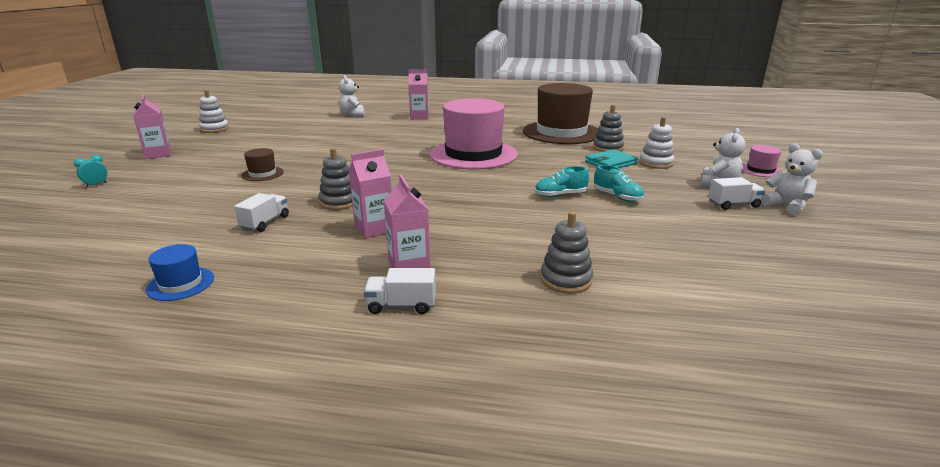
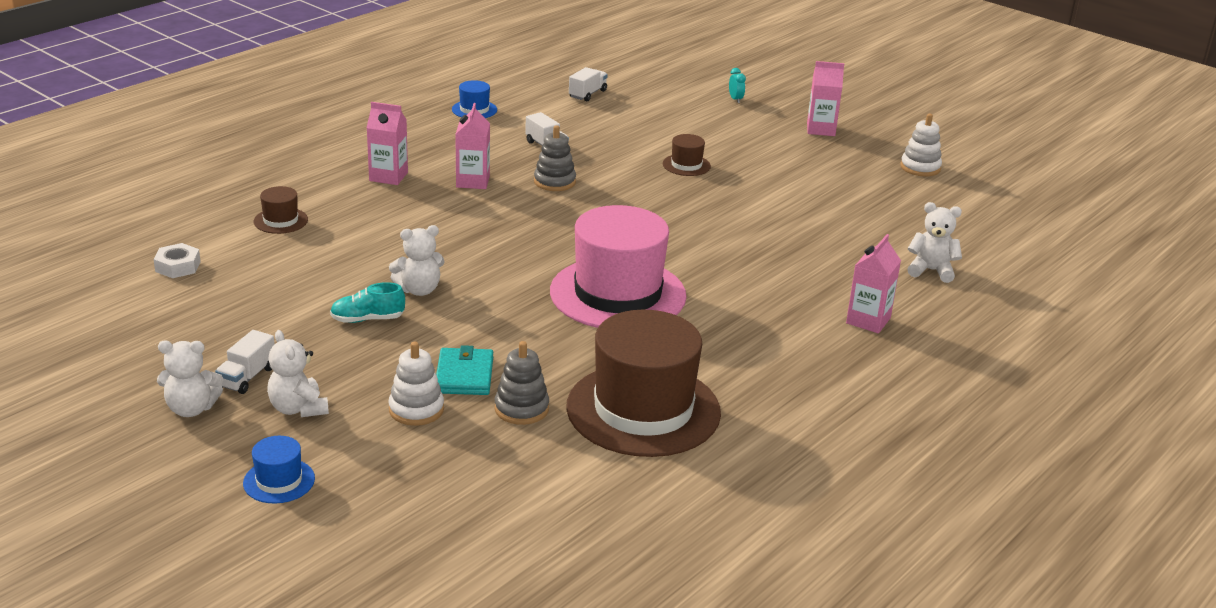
camera: 120 degrees right, 5 degrees up
(401, 305) = (342, 161): white truck -> white truck (587, 94)
(560, 195) = (419, 290): turquoise shoe -> white teddy bear
(566, 280) = (280, 221): grey stacking toy -> brown hat
(713, 289) = (178, 266): none -> white nut
(760, 170) = (279, 481): pink hat -> blue hat

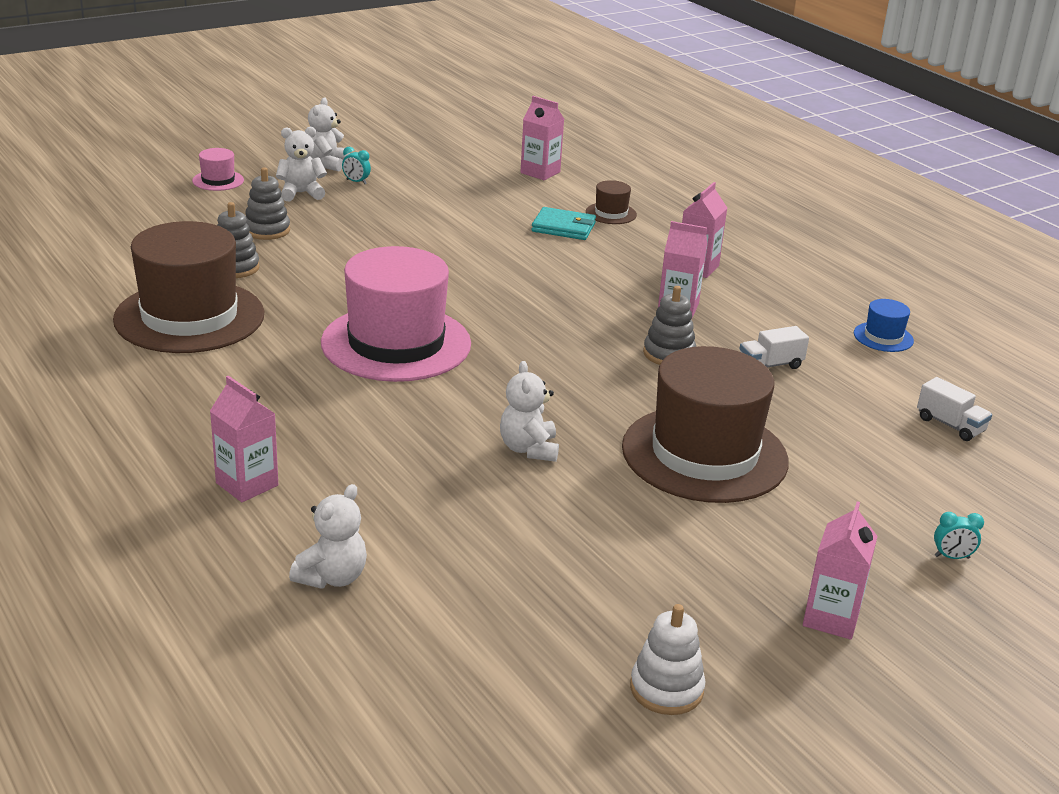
camera: 105 degrees right, 0 degrees up
(178, 266) = (540, 172): white nut -> pink carton
(247, 377) = (356, 182): white truck -> turquoise clock
(279, 481) = (218, 180): blue hat -> pink hat
(367, 319) = (415, 228): turquoise shoe -> none
(416, 409) = (267, 230): white stacking toy -> grey stacking toy
(419, 290) = (454, 254): white teddy bear -> white teddy bear (529, 449)
(464, 375) = (301, 253): turquoise wallet -> turquoise wallet (563, 227)
(686, 165) = (704, 454): brown hat -> brown hat, size x2.40

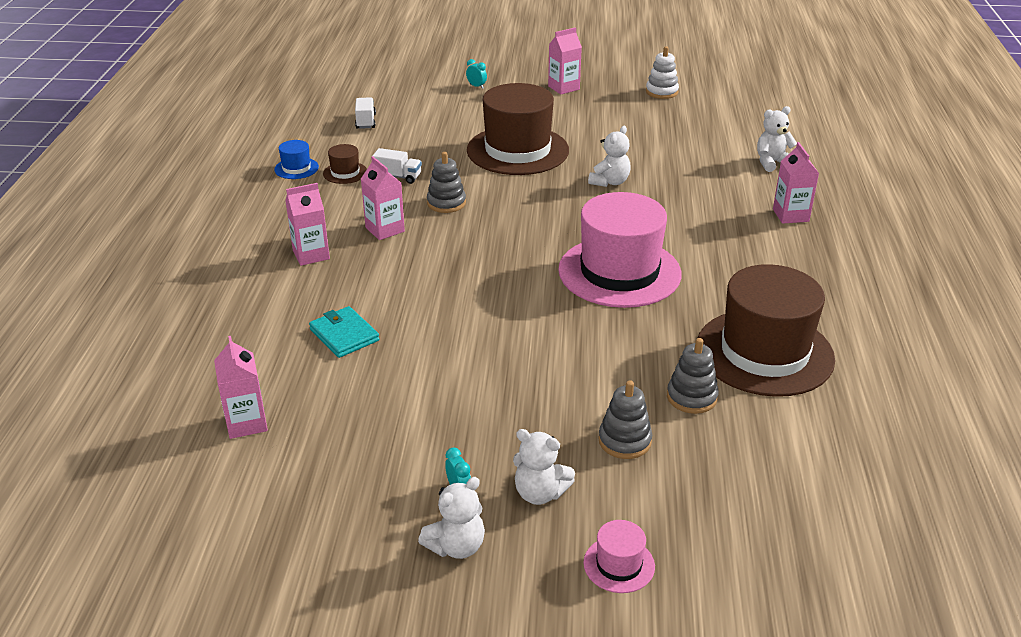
camera: 140 degrees left, 5 degrees up
(611, 213) = (277, 335): brown hat -> brown hat (345, 173)

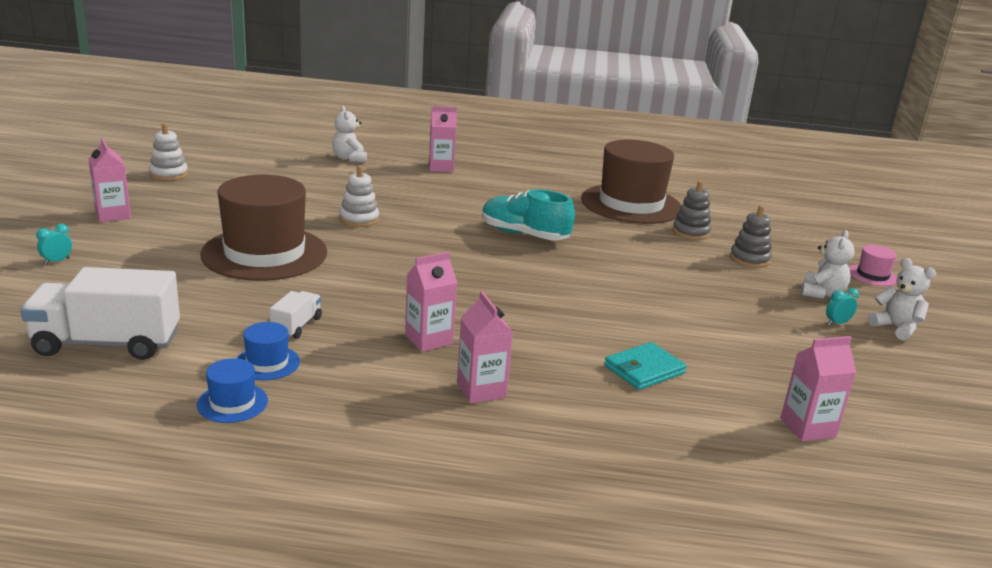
camera: 90 degrees left, 10 degrees down
(345, 173) = (267, 363): brown hat -> blue hat
(366, 121) = (107, 343): white truck -> white truck, size x2.06
(446, 203) = (376, 300): grey stacking toy -> none
(610, 182) = (359, 219): white teddy bear -> white stacking toy
(619, 272) = (524, 235): pink hat -> turquoise shoe

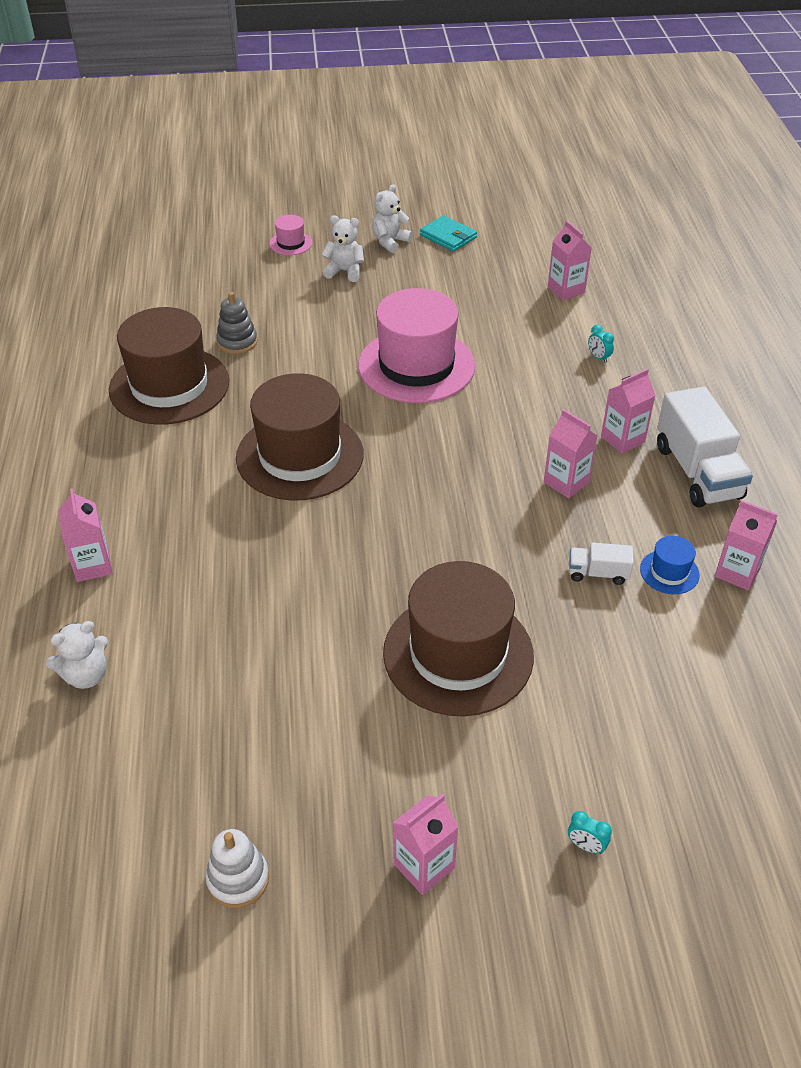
camera: 100 degrees left, 20 degrees up
(107, 343) = (714, 697): white truck -> white truck (697, 472)
(232, 403) = (737, 572): blue hat -> pink carton
(359, 219) = (319, 600): white stacking toy -> none
(524, 235) = (300, 456): turquoise shoe -> brown hat
(644, 301) = (416, 365): none -> pink hat
(644, 369) = (536, 361): turquoise wallet -> turquoise wallet (448, 236)
(749, 259) = (289, 307): grey stacking toy -> none
(837, 323) = (398, 268): turquoise clock -> turquoise clock (598, 357)

